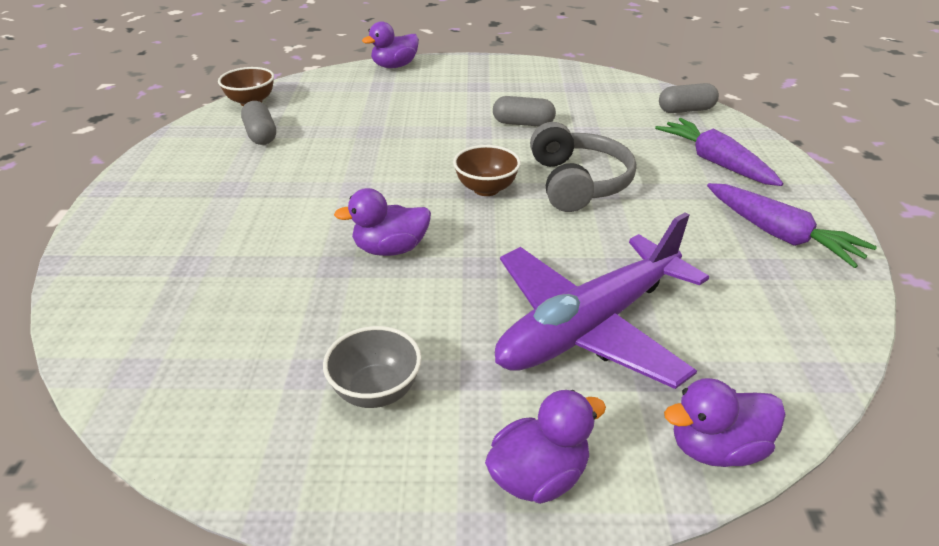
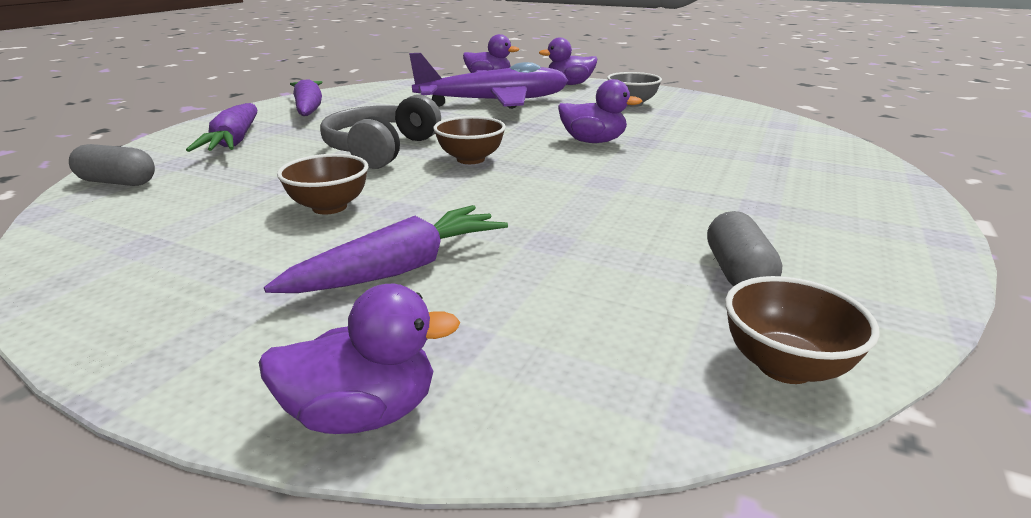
camera: 155 degrees left, 10 degrees down
(434, 102) = (400, 269): none -> purple carrot
(523, 123) = (329, 207): grey capsule -> brown bowl

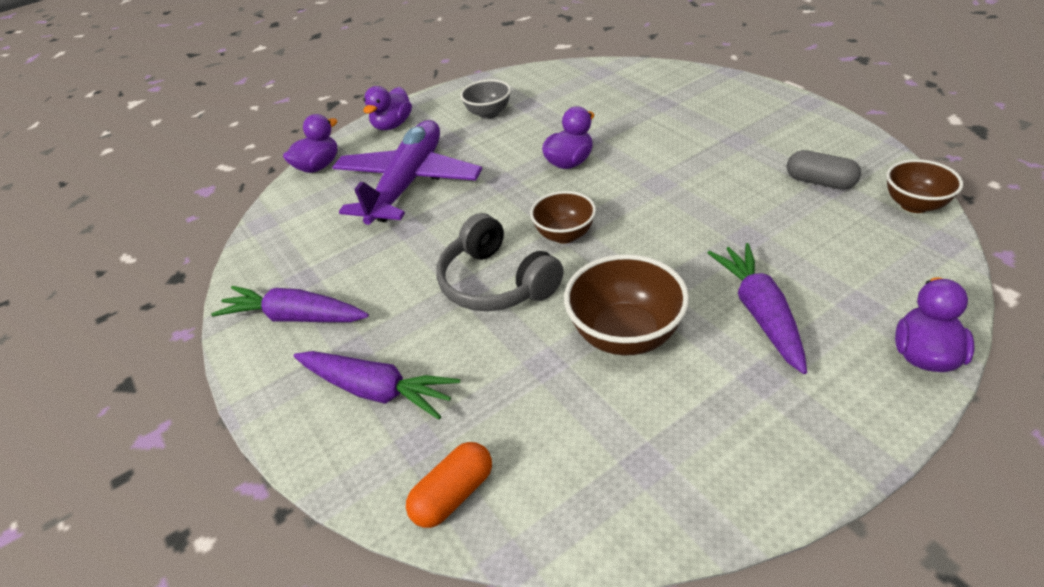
camera: 55 degrees left, 15 degrees up
(118, 182) = (453, 494): grey capsule -> orange capsule
(329, 207) = (625, 335): brown bowl -> brown bowl, size x1.54

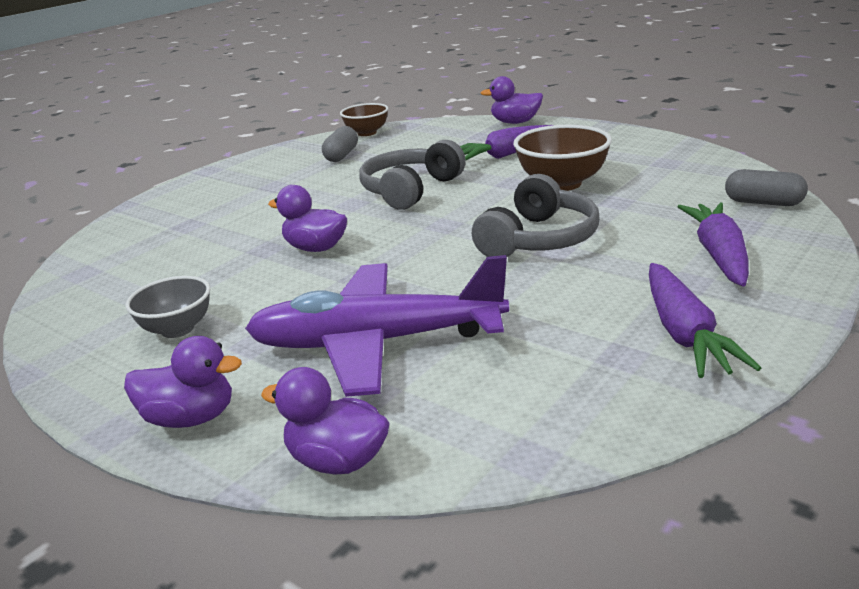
camera: 110 degrees left, 15 degrees down
(453, 494) = (763, 203): orange capsule -> grey capsule
(564, 235) = (450, 226): brown bowl -> none
(673, 221) = (411, 190): none -> grey headphones

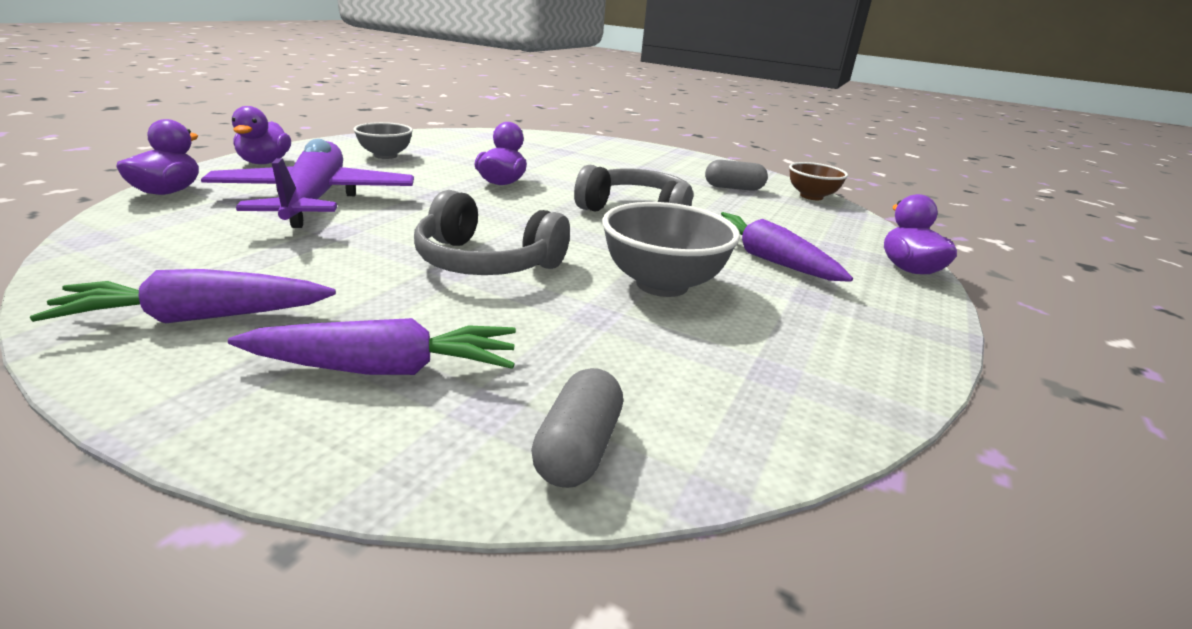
camera: 75 degrees right, 0 degrees up
(562, 184) = (662, 284): brown bowl -> grey bowl

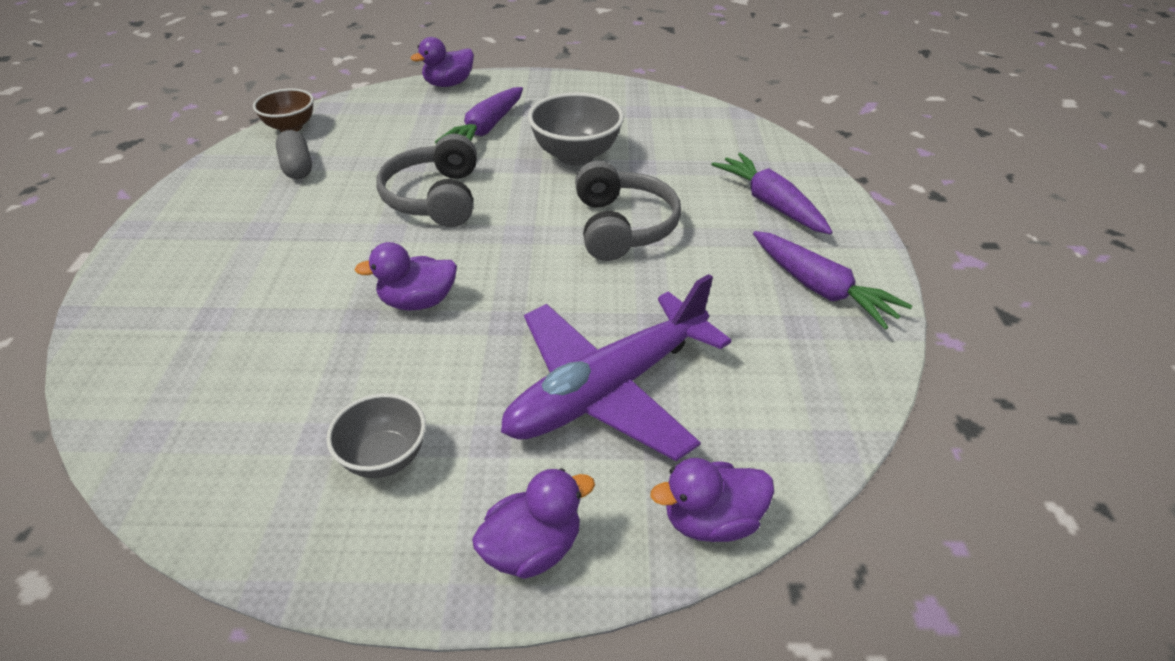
camera: 115 degrees left, 15 degrees up
(578, 449) = (751, 141): grey capsule -> none

